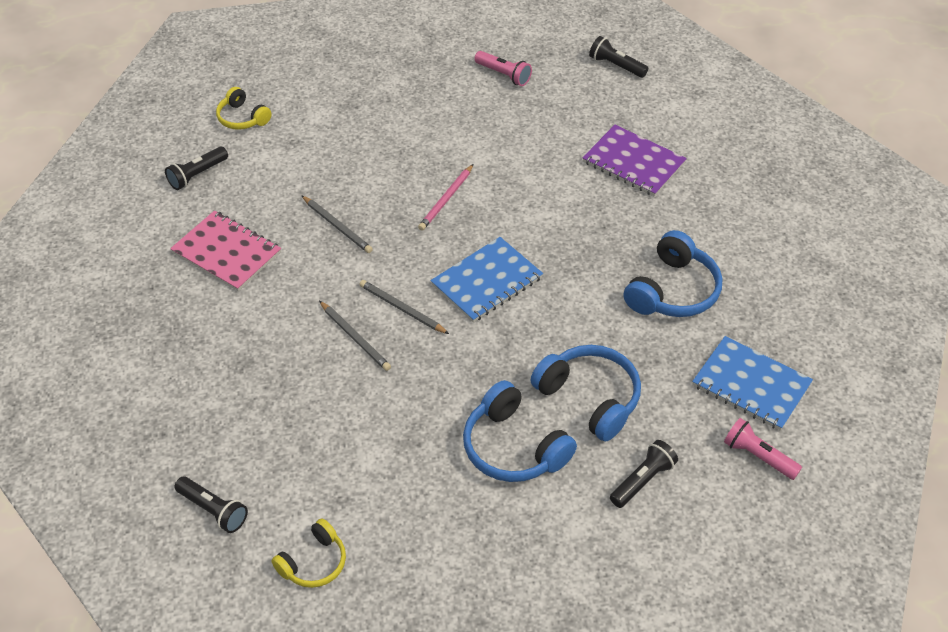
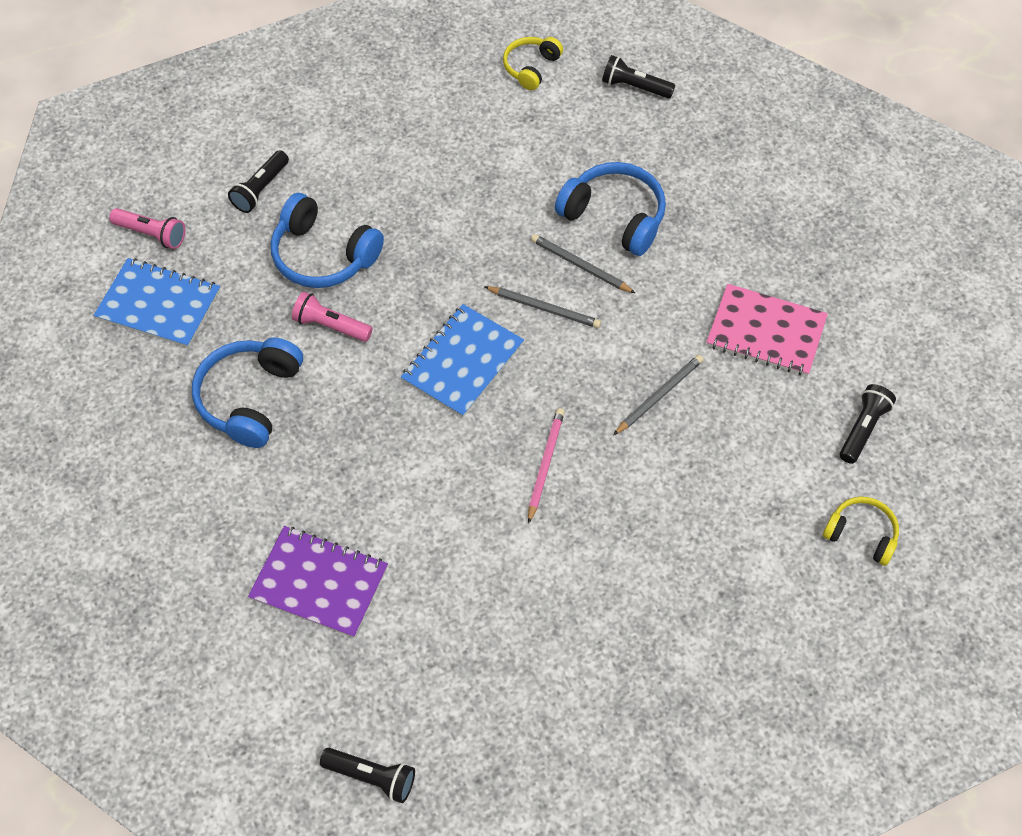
camera: 165 degrees right, 10 degrees up
(337, 226) = (659, 395): grey pencil -> grey pencil turned 105 degrees clockwise
(503, 75) = (536, 712): pink flashlight -> pink flashlight (331, 326)
(513, 447) = (387, 193): blue headphones -> blue headphones (614, 216)

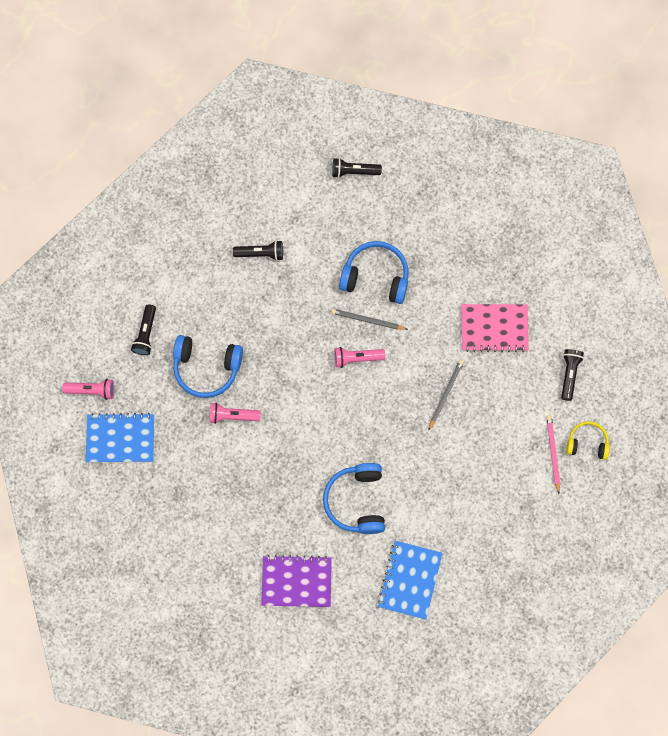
camera: 20 degrees left, 15 degrees up
(250, 398) = (205, 481): blue headphones -> blue headphones (357, 501)
(371, 777) = (371, 679): black flashlight -> black flashlight (261, 253)
(462, 362) = (322, 412): blue notebook -> blue notebook (410, 580)
(531, 67) = (281, 178): yellow headphones -> none
(544, 308) = (357, 358): grey pencil -> pink flashlight
(545, 464) = (395, 462): pink pencil -> pink pencil (552, 453)

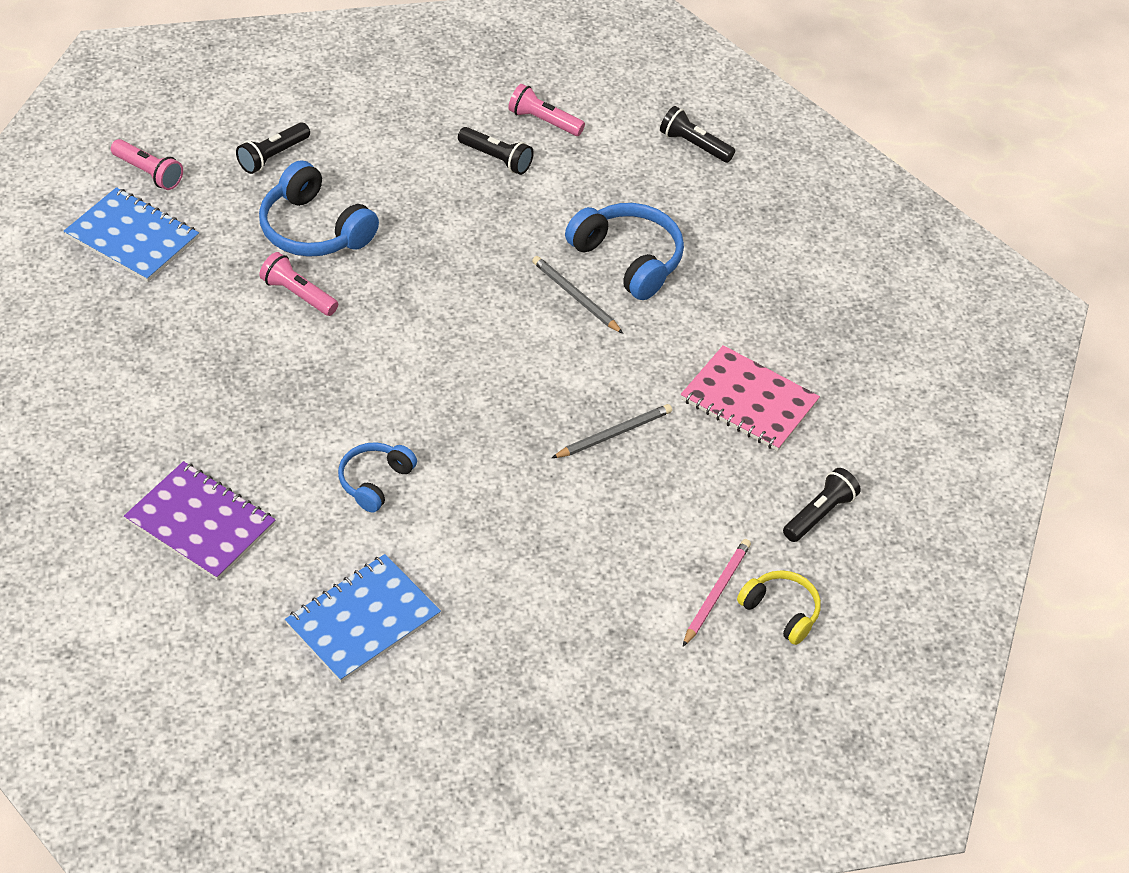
camera: 30 degrees right, 25 degrees down
(357, 358) = (523, 327): pink flashlight -> pink flashlight (543, 121)
(357, 501) = (375, 481): blue headphones -> blue headphones, size x0.61

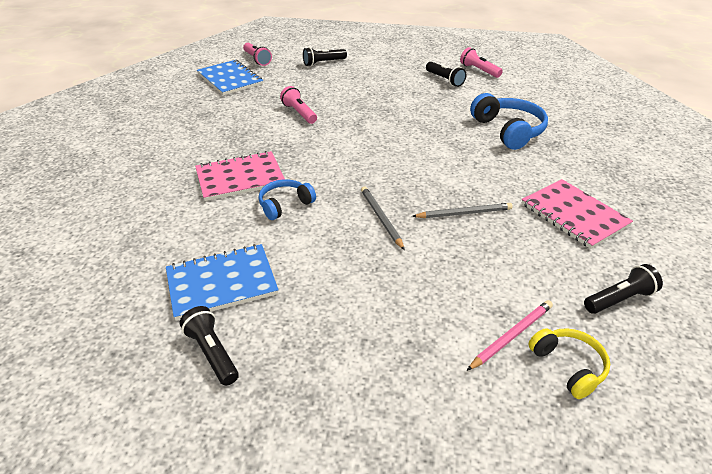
camera: 25 degrees right, 10 degrees down
(200, 523) = (161, 202): purple notebook -> none
(284, 450) = (240, 178): none -> pink notebook
(314, 229) = (326, 90): blue headphones -> none
(575, 297) = (466, 141): grey pencil -> grey pencil (381, 218)
(694, 145) = (568, 91): black flashlight -> black flashlight (212, 353)

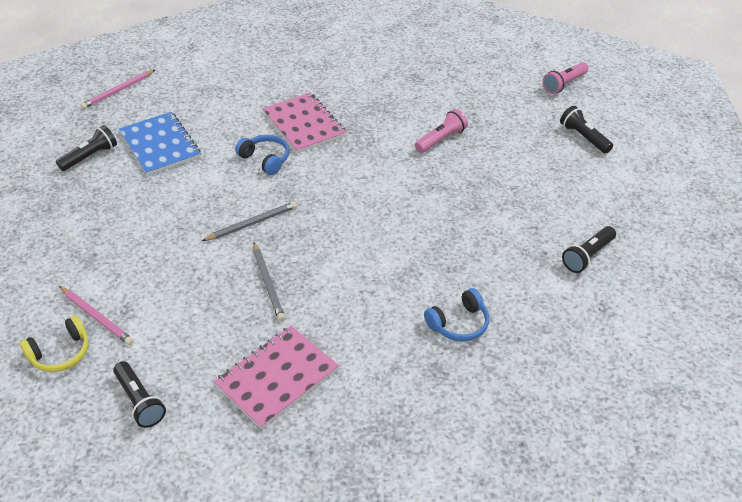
camera: 80 degrees right, 5 degrees up
(71, 326) = (118, 91): none -> pink pencil
(230, 79) = (502, 76): blue notebook -> none
(479, 70) = (640, 293): pink flashlight -> none
(508, 130) = (459, 324): blue headphones -> blue headphones, size x0.61

